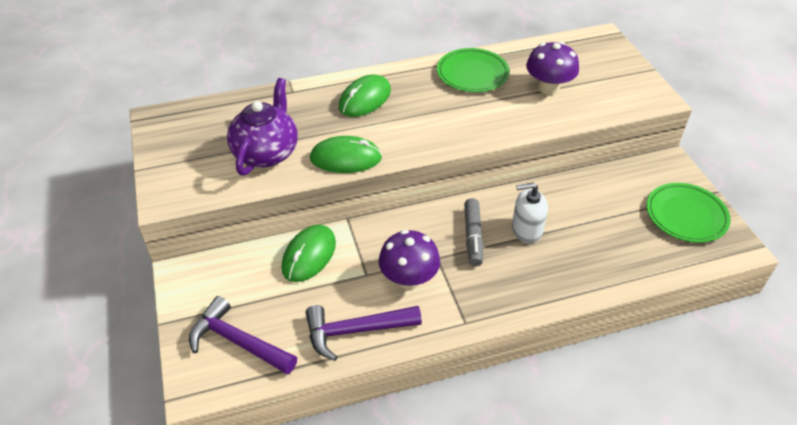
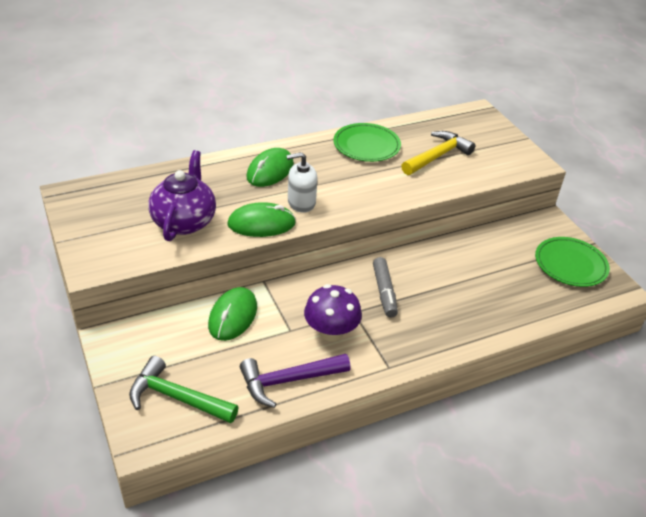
camera: 10 degrees left, 5 degrees down
(237, 341) = (176, 397): purple hammer -> green hammer
(526, 230) = (432, 283): white soap dispenser -> white soap dispenser (301, 202)
(548, 87) = (437, 156): purple mushroom -> yellow hammer

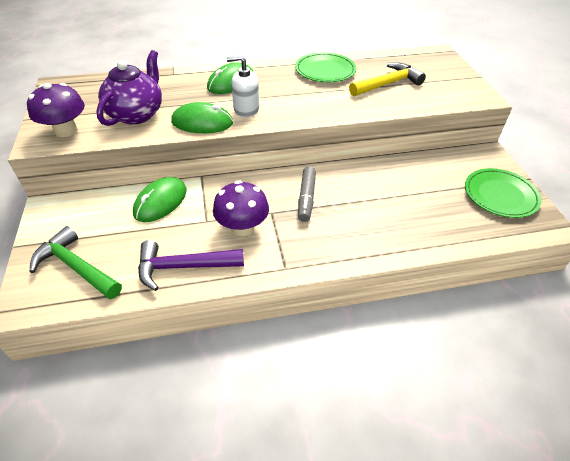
camera: 15 degrees right, 5 degrees up
(115, 250) = (66, 130): none -> purple mushroom

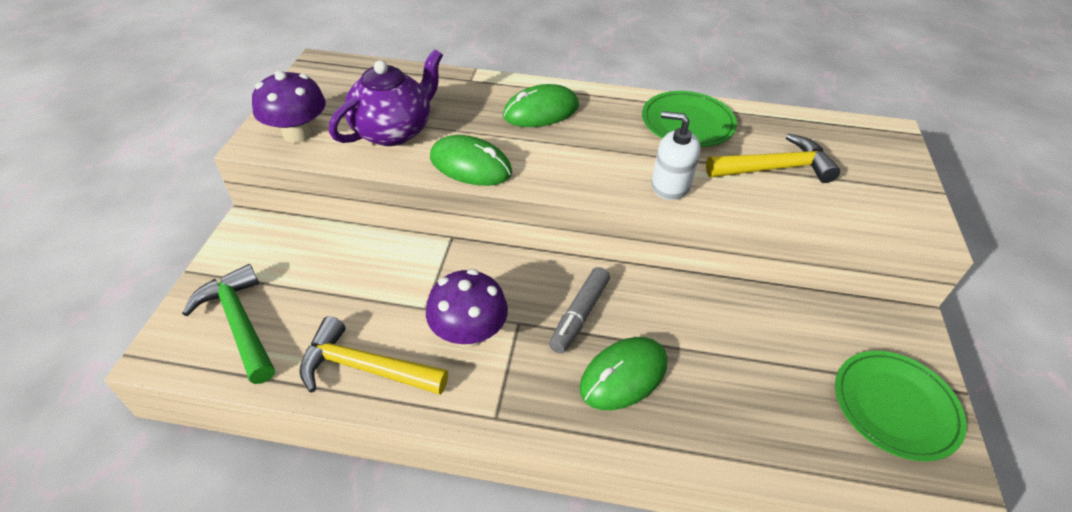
camera: 20 degrees right, 0 degrees up
(160, 202) = (382, 261): green mouse -> green mouse (623, 375)
(183, 267) = (364, 368): purple hammer -> yellow hammer
(246, 109) = (540, 159): white soap dispenser -> white soap dispenser (670, 185)

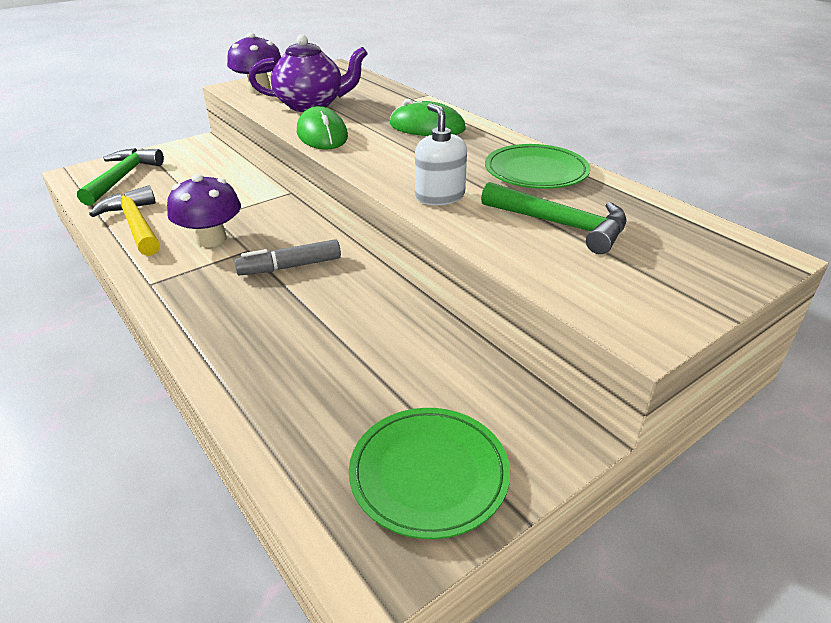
camera: 45 degrees right, 10 degrees down
(623, 375) = (255, 311): green mouse -> none
(775, 168) = (561, 225): yellow hammer -> green hammer

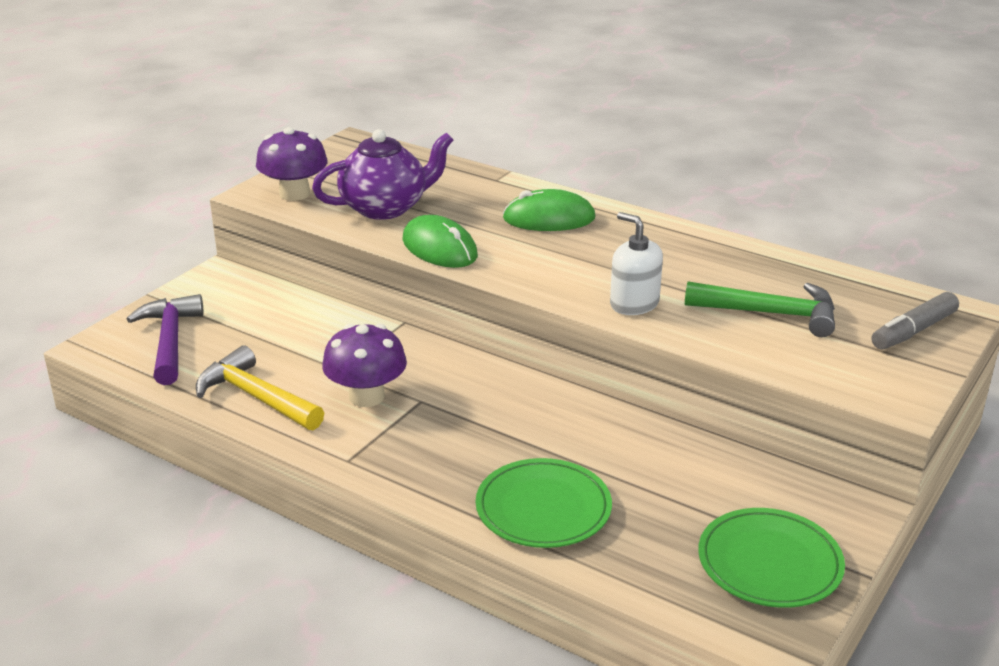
camera: 20 degrees left, 5 degrees down
(122, 178) = (170, 340): green hammer -> purple hammer
(290, 267) = (485, 409): grey marker -> grey marker (913, 331)
(536, 171) = (706, 257): green plate -> green plate (543, 508)

